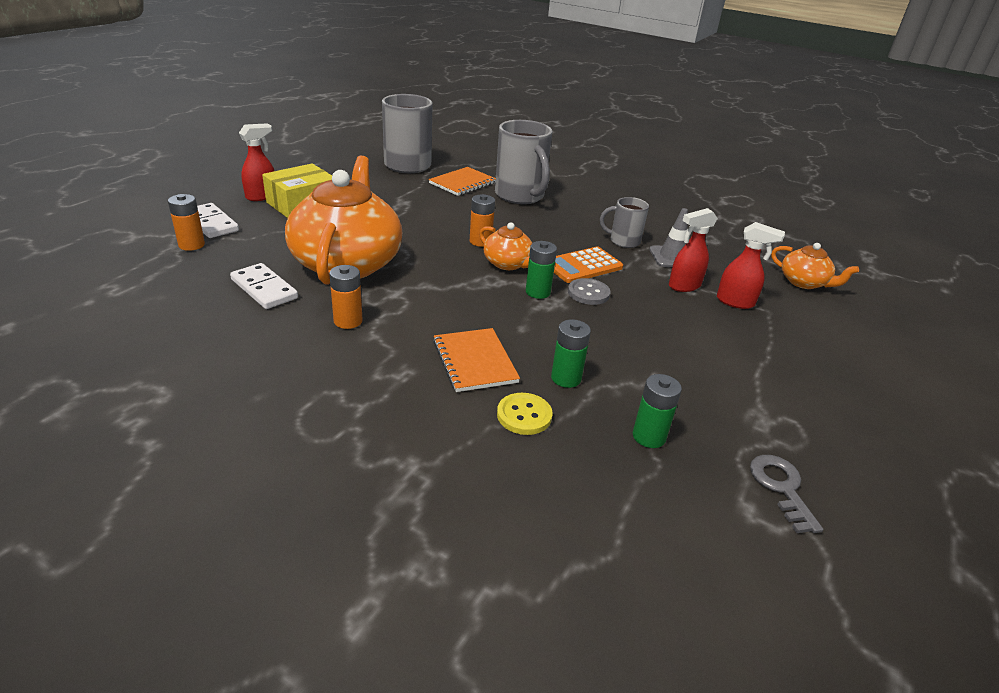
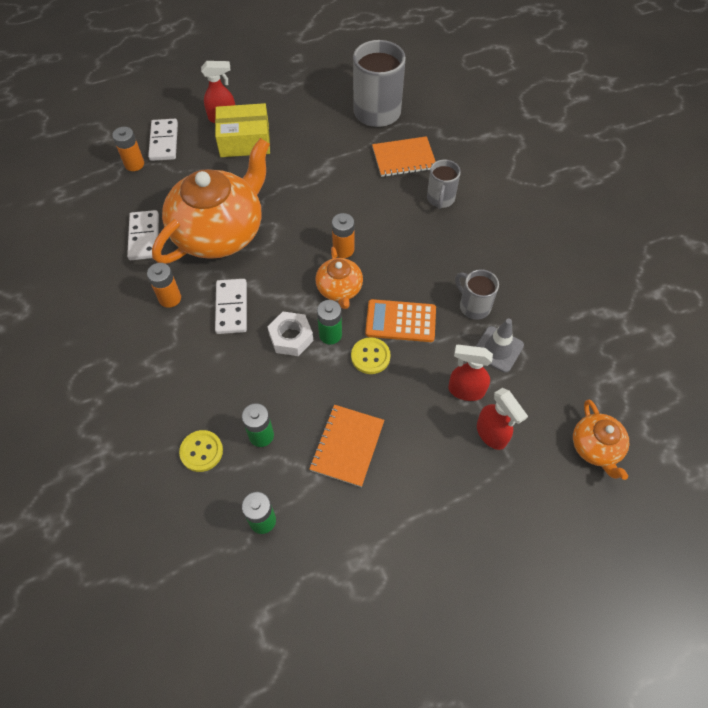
camera: 40 degrees right, 25 degrees up
(423, 306) = (231, 308): none -> white domino
(475, 361) = (216, 384): orange notebook -> orange notebook (347, 446)
(505, 305) = (291, 337): none -> white nut
(520, 196) = (440, 199): grey mug -> grey mug, size x0.55
(588, 293) = (370, 356): grey button -> yellow button
(781, 488) = (303, 619): grey key -> none

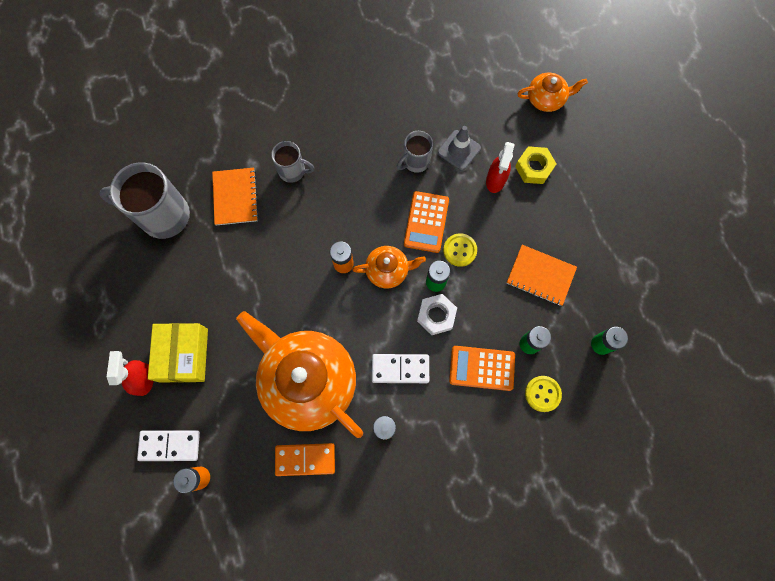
camera: 85 degrees left, 15 degrees up
(144, 237) = (305, 459): white domino -> orange domino
(232, 385) = (482, 368): none -> orange calculator
(491, 434) = (534, 168): red spray bottle -> yellow nut

